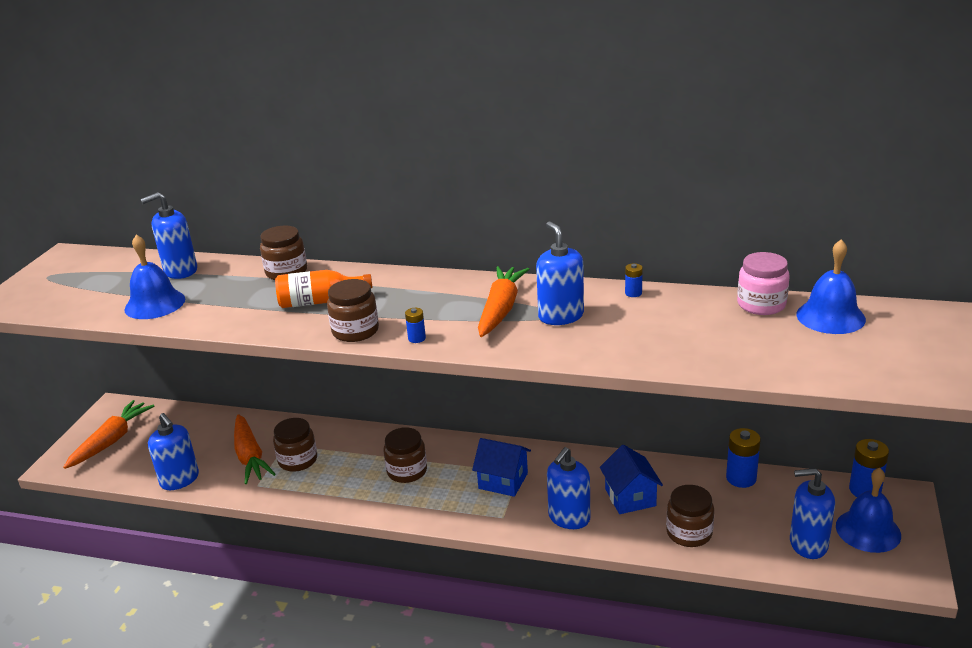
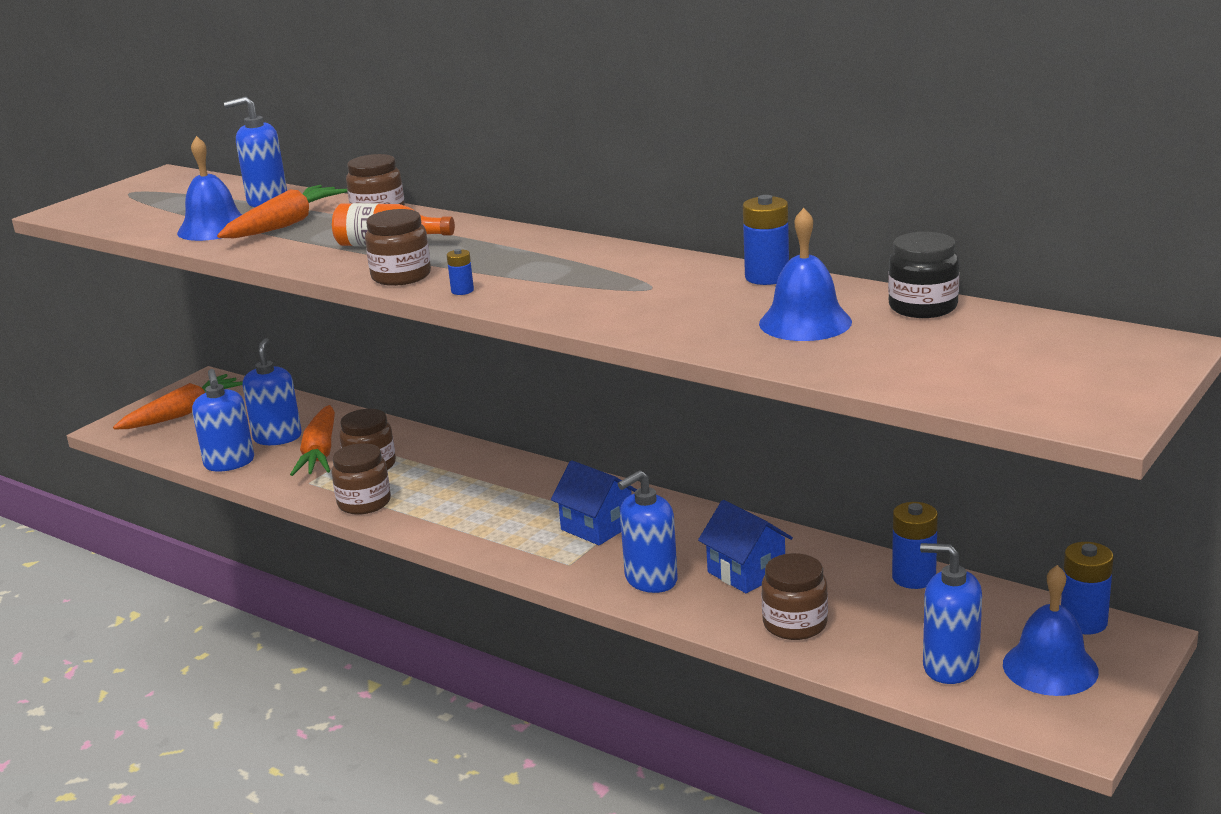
camera: 20 degrees right, 5 degrees down
(407, 471) = (488, 497): brown jar -> brown jar (364, 503)
(500, 309) = (587, 275): orange carrot -> orange carrot (285, 224)
(561, 316) = (652, 289): blue soap dispenser -> blue soap dispenser (277, 437)
(630, 497) = (746, 572): blue house -> blue house turned 45 degrees counterclockwise
(633, 293) = (767, 277): blue battery -> blue battery, size x1.90
(761, 304) = (923, 307): pink jar -> black jar
(830, 316) = (1004, 330): blue bell -> blue bell (805, 322)

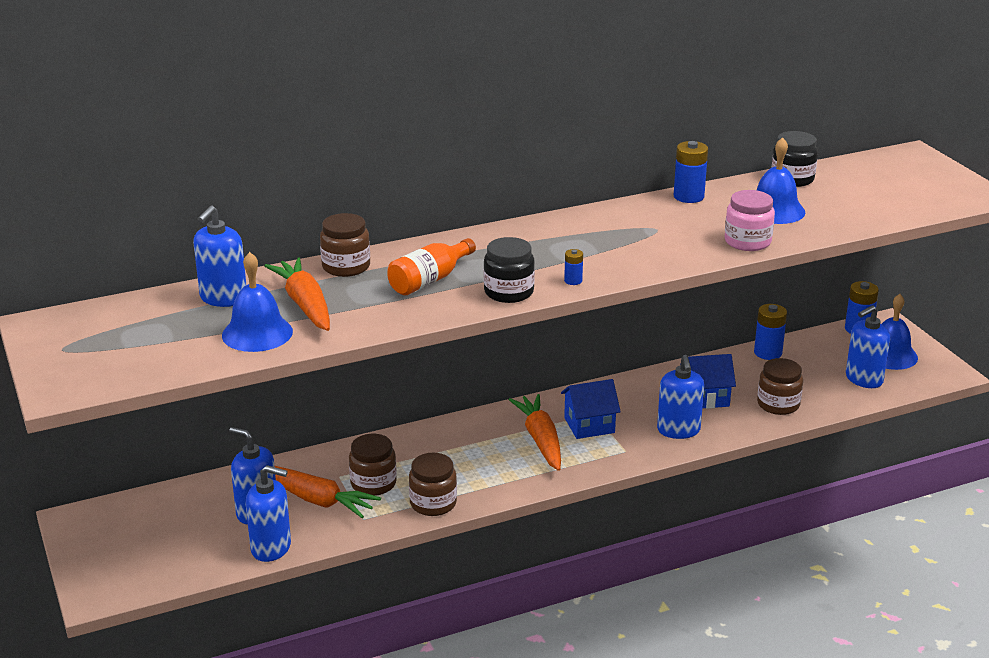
camera: 60 degrees left, 5 degrees up
(183, 413) = (128, 548): orange carrot -> orange carrot (540, 440)
(401, 276) = (509, 292): brown jar -> black jar
(686, 333) = (747, 242): none -> pink jar

